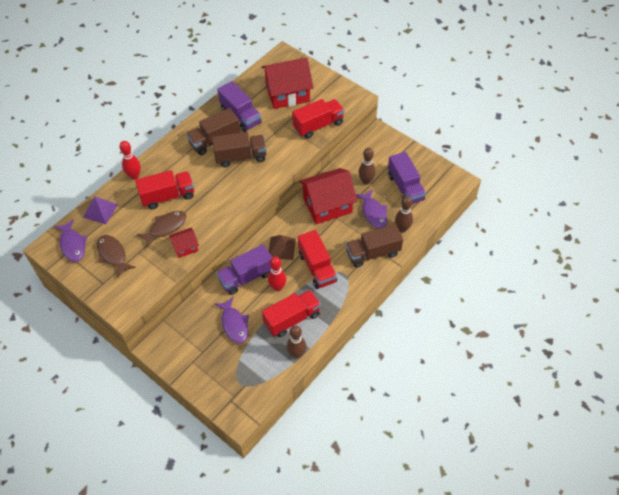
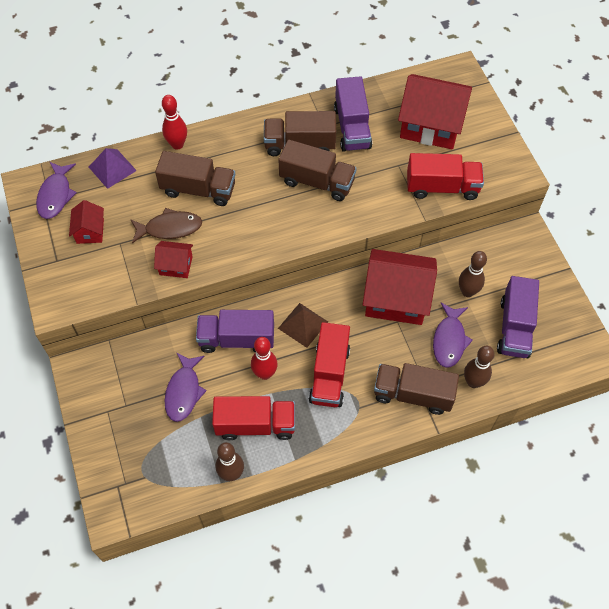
camera: 30 degrees right, 5 degrees up
(113, 255) = (90, 231): brown fish -> red house
(168, 196) = (198, 189): red truck -> brown truck

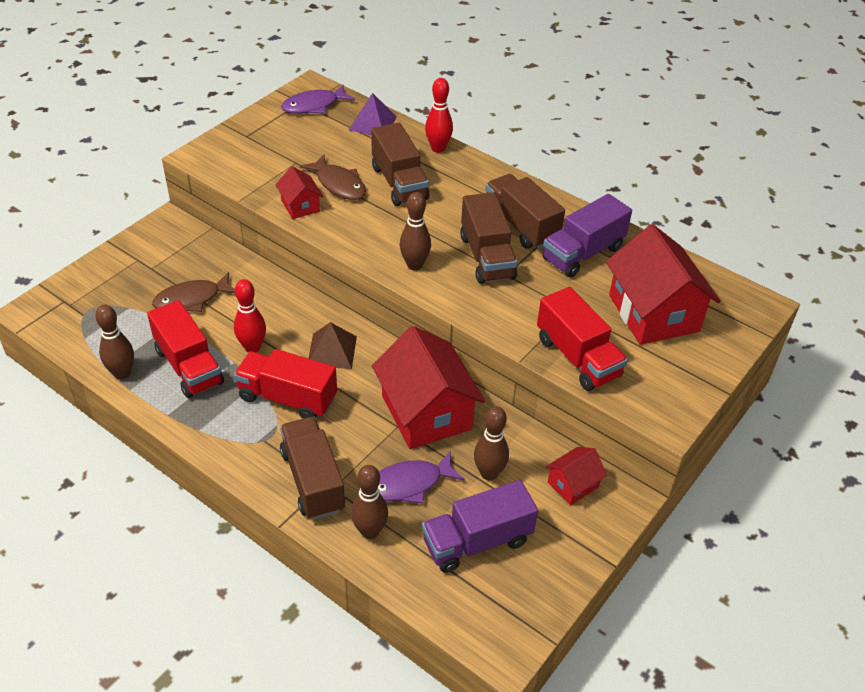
camera: 55 degrees right, 15 degrees down
(90, 231) = (293, 140): red house -> red house (573, 484)
(184, 391) = (192, 299): purple fish -> brown fish
(237, 339) = (277, 310): purple truck -> none
(295, 228) = (414, 265): none -> brown bowling pin
(329, 374) = (287, 398): red truck -> red truck turned 45 degrees clockwise

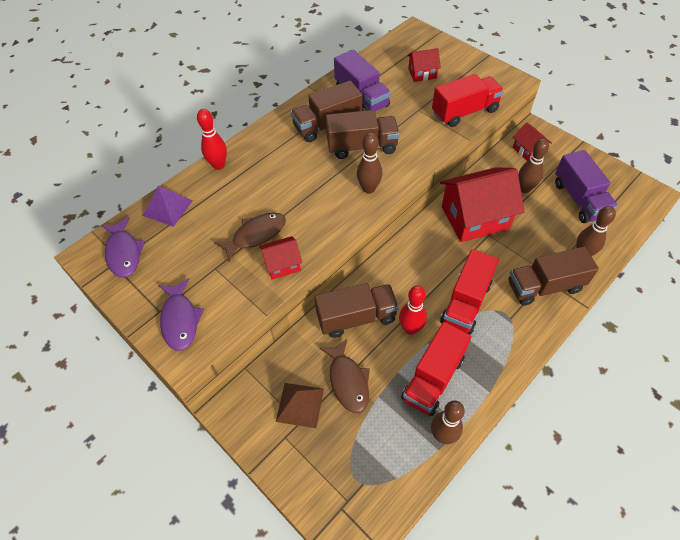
camera: 80 degrees left, 10 degrees up
(189, 366) = (433, 378): red truck -> red truck turned 150 degrees clockwise
(332, 351) = (414, 272): brown pyramid -> brown pyramid (300, 404)
(399, 183) = (262, 193): brown truck -> brown truck (356, 317)
(409, 484) = (539, 230): purple fish -> purple fish (180, 320)
(653, 313) = (422, 73): red house -> red house, size x0.49

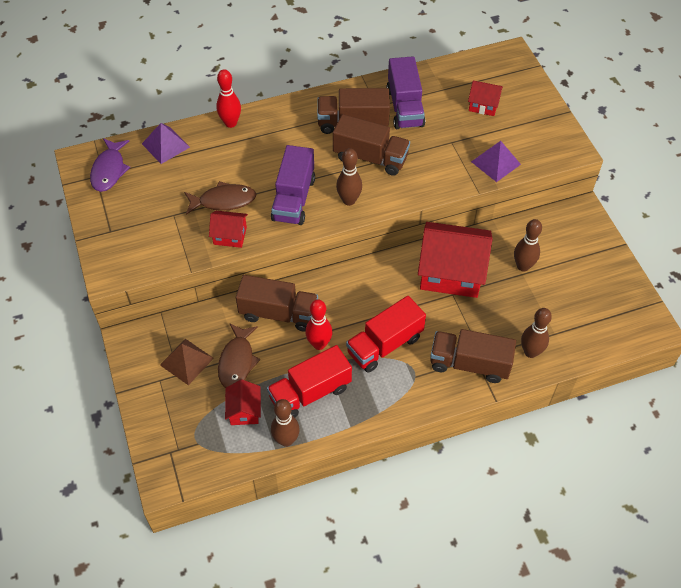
camera: 25 degrees right, 0 degrees up
(180, 320) = (122, 245): purple fish -> none
(464, 112) = (495, 163): red truck -> purple pyramid
(528, 150) = (557, 229): red house -> red house (244, 410)
(579, 199) = (571, 300): purple truck -> purple truck (294, 199)

